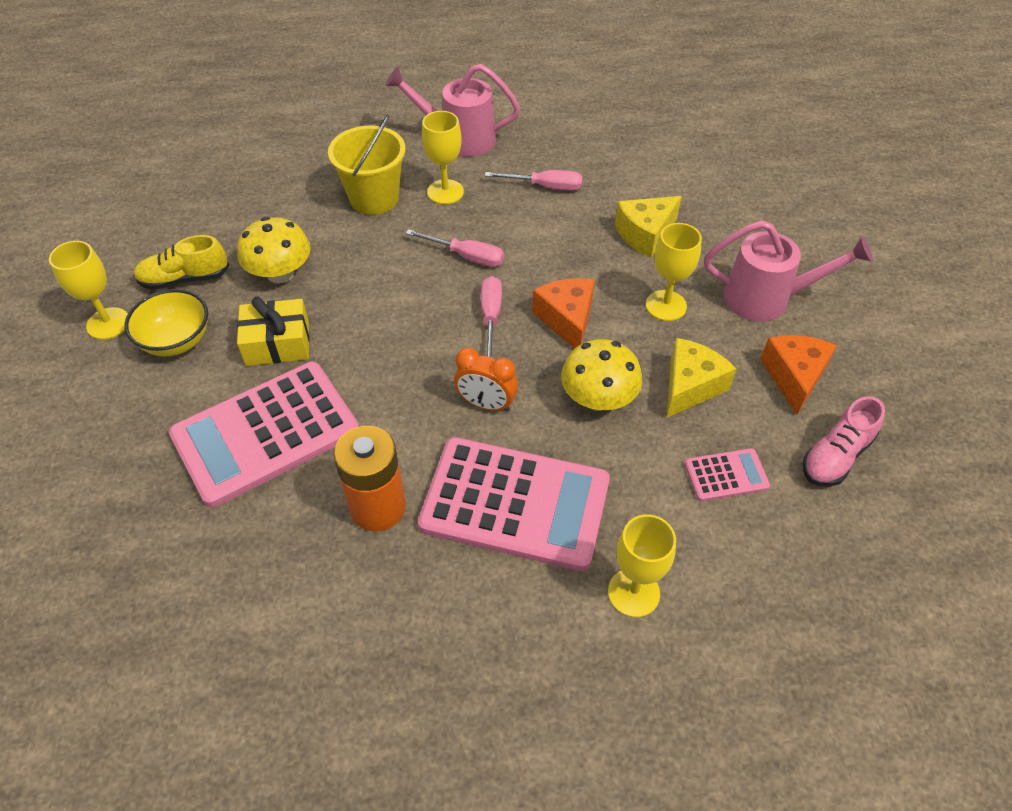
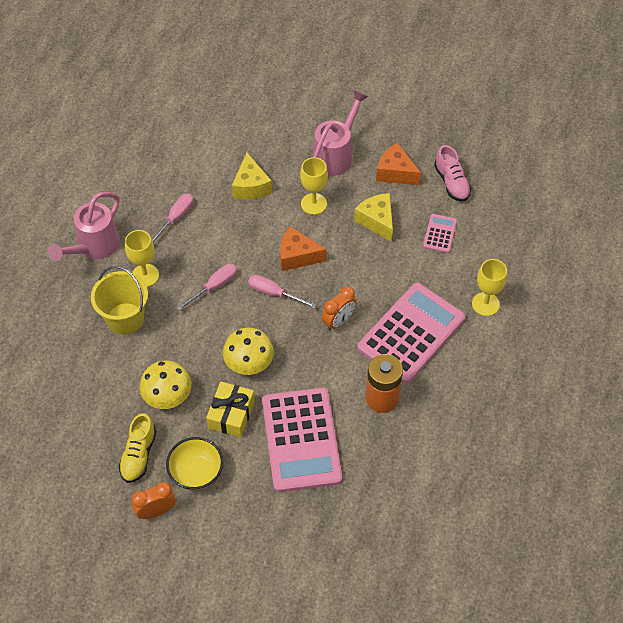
camera: 65 degrees left, 5 degrees up
(108, 323) = (156, 511): yellow goblet -> orange clock
(598, 398) = (362, 266): yellow mushroom -> yellow mushroom (249, 363)

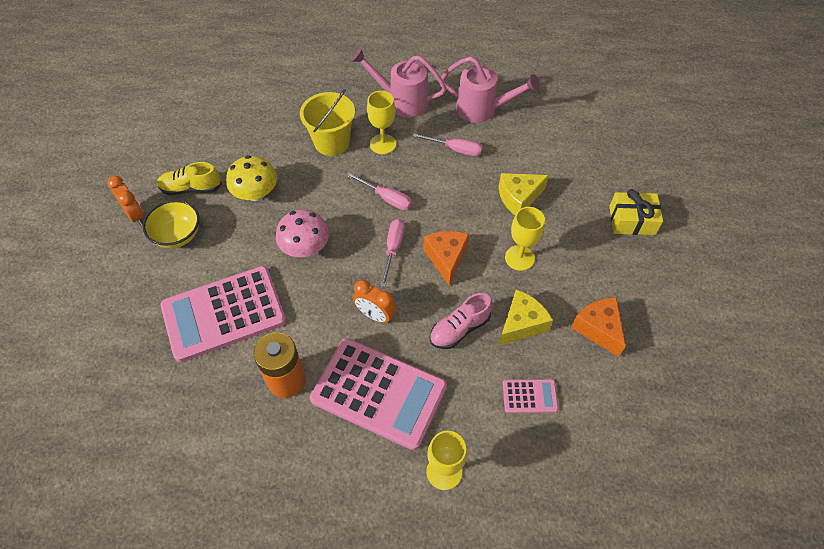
camera: 75 degrees right, 0 degrees up
(231, 414) = (244, 247): yellow gift -> yellow gift (632, 220)
(249, 363) = (305, 247): yellow mushroom -> pink mushroom
(335, 155) = (594, 263): pink watering can -> pink watering can (482, 110)
(395, 173) = (598, 329): orange cheese -> orange cheese turned 45 degrees counterclockwise
(451, 183) = (612, 395): pink shoe -> pink shoe (459, 329)

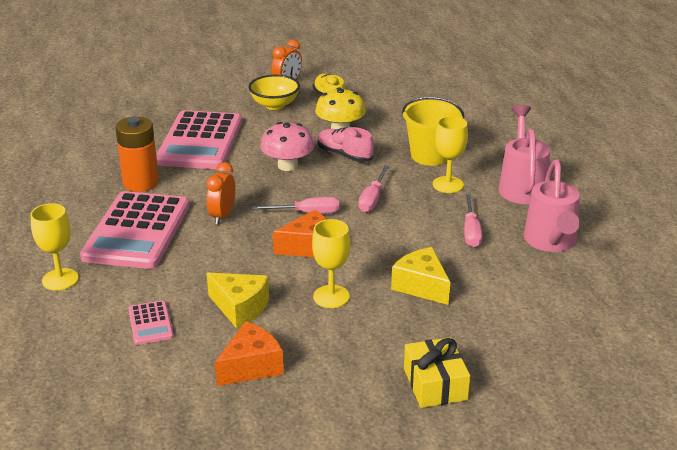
camera: 75 degrees right, 25 degrees down
(224, 314) = (200, 141): pink calculator -> pink calculator turned 135 degrees counterclockwise
(459, 329) = (221, 267): pink shoe -> pink shoe (344, 155)

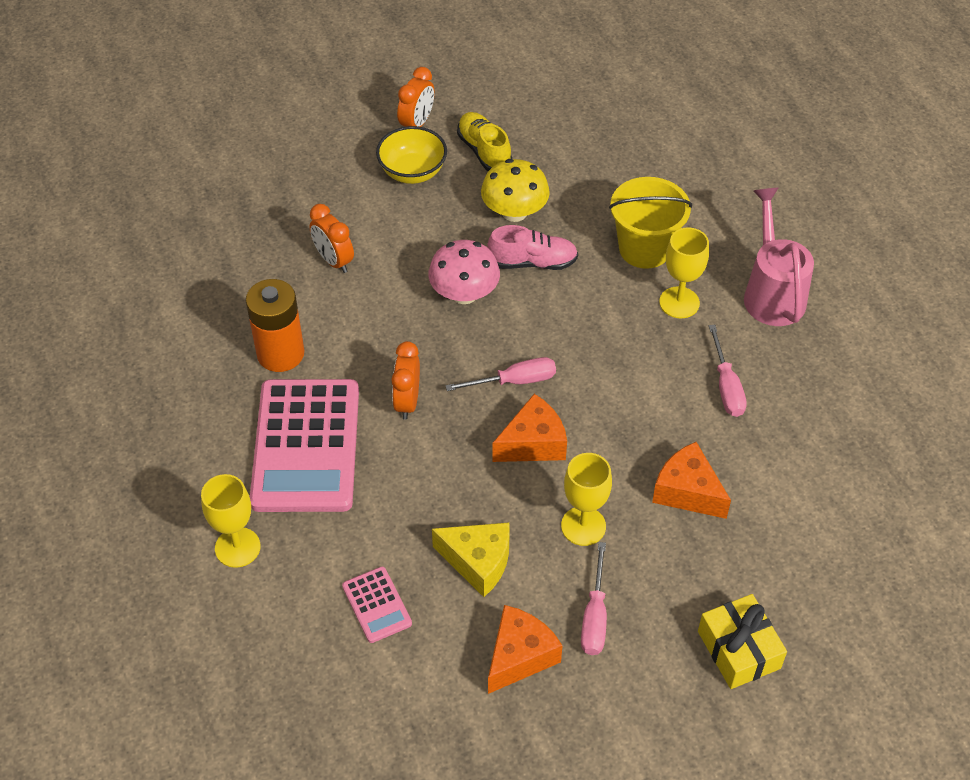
camera: 10 degrees left, 20 degrees up
(200, 141) = (334, 261): pink calculator -> orange clock
(344, 155) = (533, 262): pink shoe -> pink shoe turned 150 degrees clockwise
(372, 199) = (590, 343): pink screwdriver -> pink screwdriver (595, 616)
(421, 286) = (687, 491): yellow cheese -> orange cheese
(550, 242) = (826, 391): pink watering can -> none

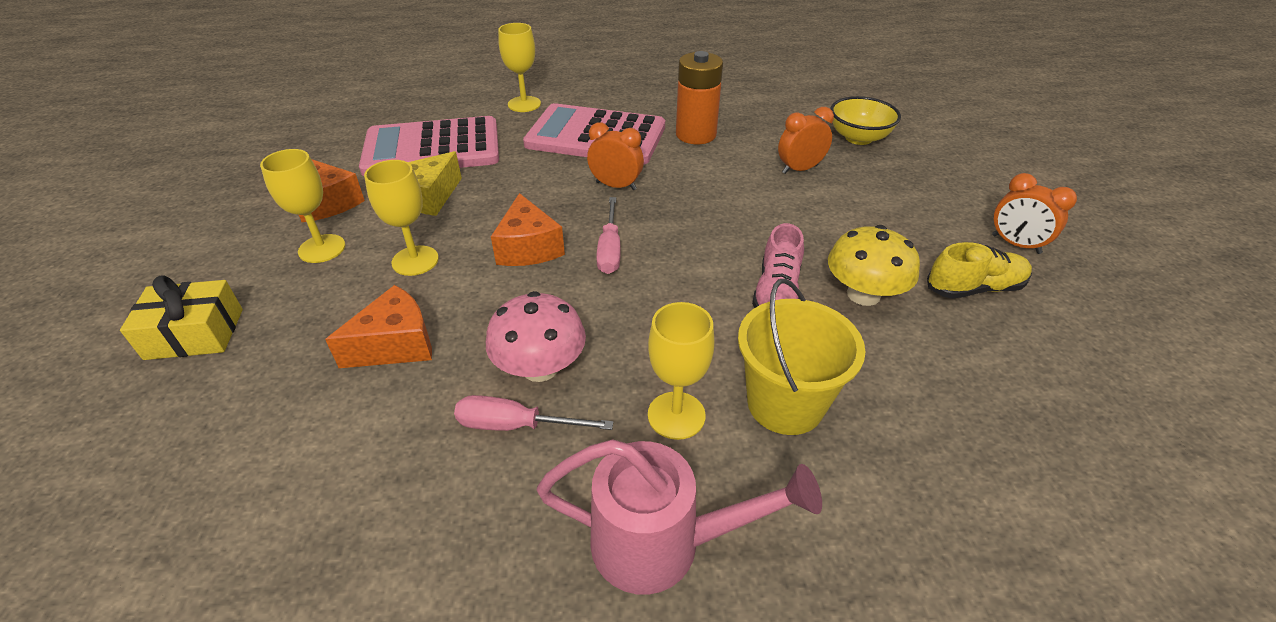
camera: 105 degrees right, 10 degrees down
(377, 605) = (432, 148): pink calculator -> pink calculator, size x2.27
(412, 172) = (930, 230): yellow bowl -> yellow bowl (858, 138)
(464, 293) = (739, 237): pink mushroom -> pink mushroom (540, 367)
(595, 616) = (322, 248): pink screwdriver -> yellow goblet

